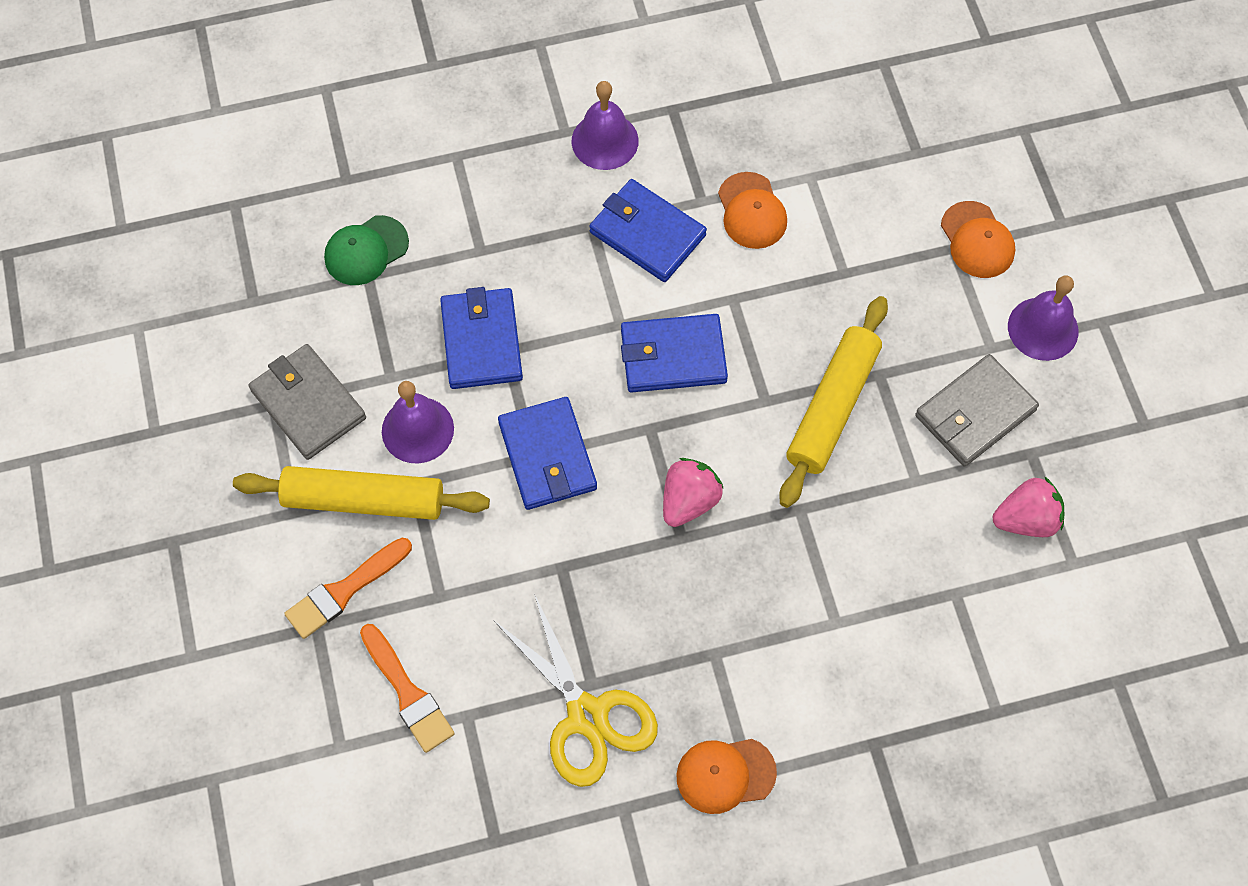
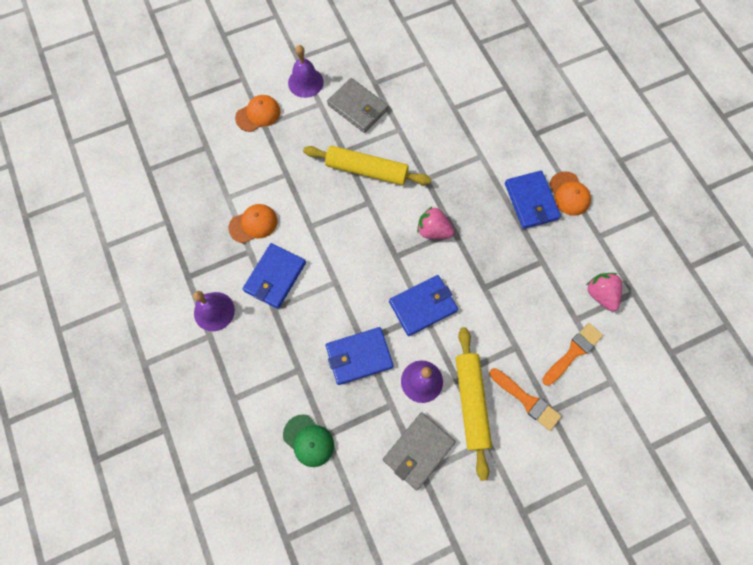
camera: 100 degrees left, 5 degrees up
(587, 716) = (559, 261): yellow scissors -> none
(673, 356) = (351, 251): blue wallet -> blue wallet (531, 201)
(1026, 519) = (409, 82): pink strawberry -> pink strawberry (600, 294)

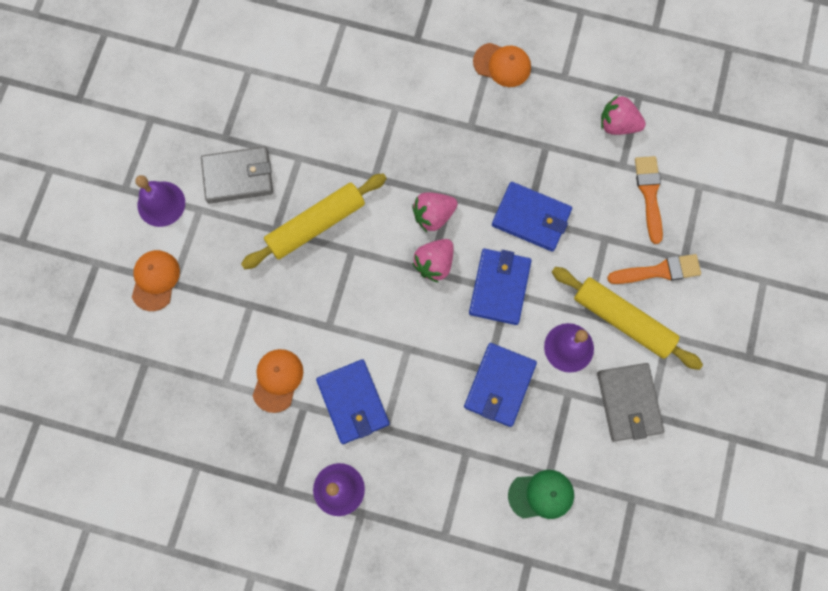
camera: 50 degrees left, 5 degrees up
(403, 255) = (434, 263): none -> pink strawberry
(531, 201) = (480, 104): blue wallet -> blue wallet (531, 218)

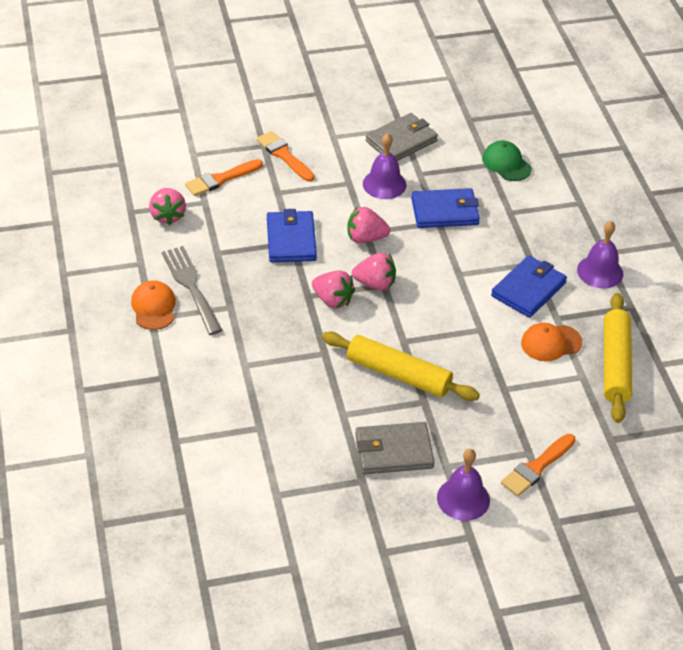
camera: 120 degrees left, 30 degrees down
(155, 280) = (536, 467): orange cap -> orange brush
(238, 176) = (393, 451): grey wallet -> grey wallet turned 60 degrees counterclockwise
(499, 287) = (365, 238): blue wallet -> pink strawberry
(512, 105) = (191, 286): none -> grey fork
(622, 320) = (339, 163): yellow rolling pin -> yellow rolling pin (615, 364)

